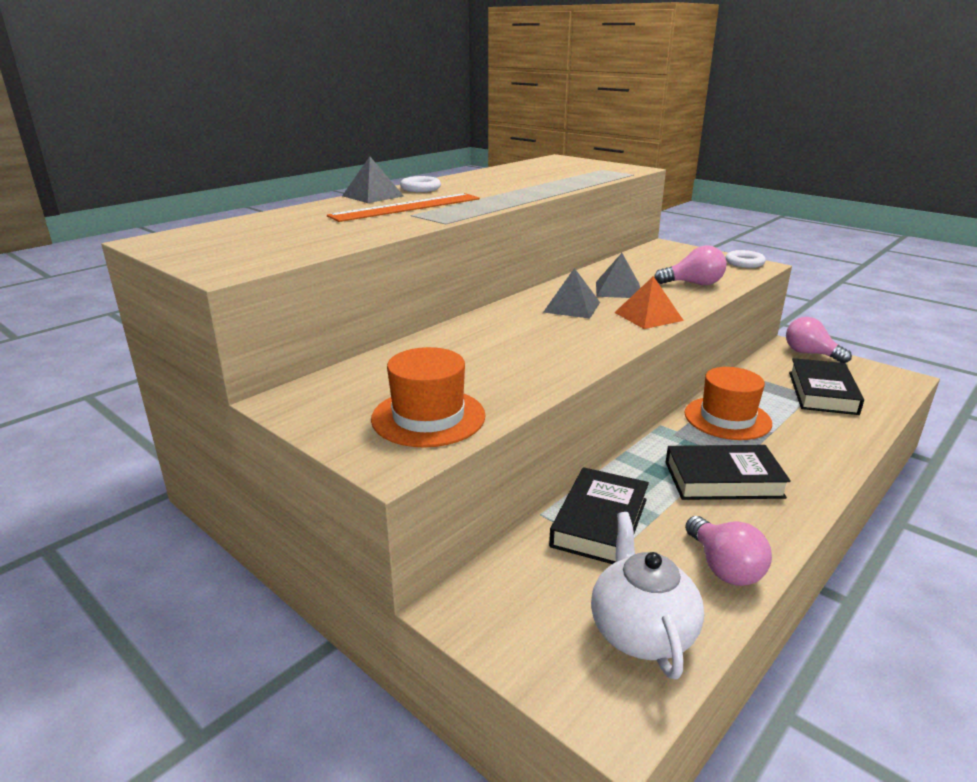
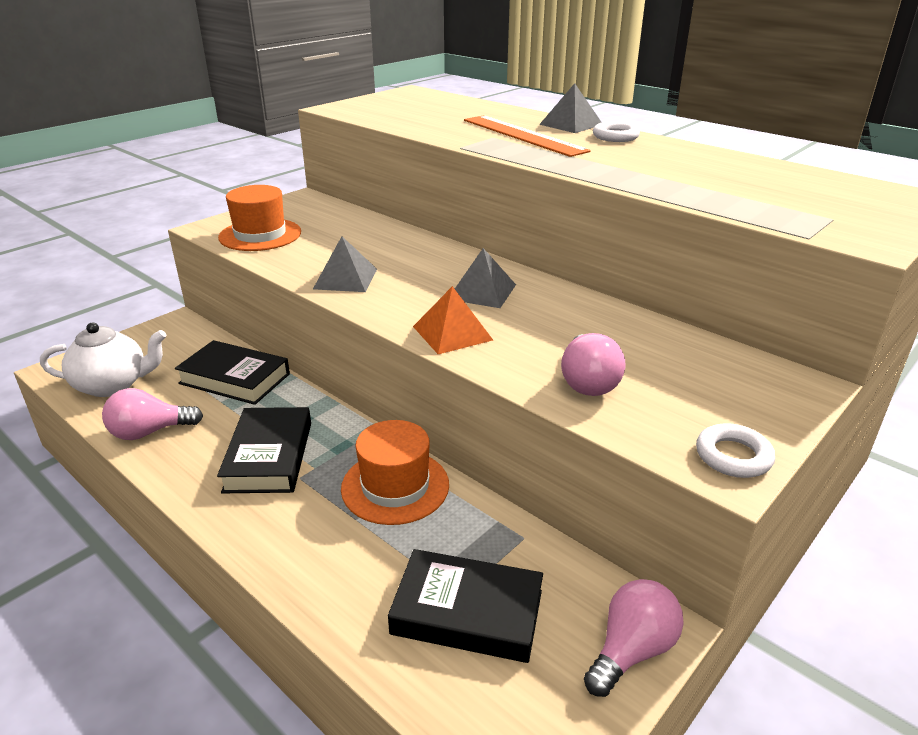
camera: 90 degrees right, 5 degrees up
(618, 289) = (548, 323): grey pyramid -> grey pyramid (345, 279)

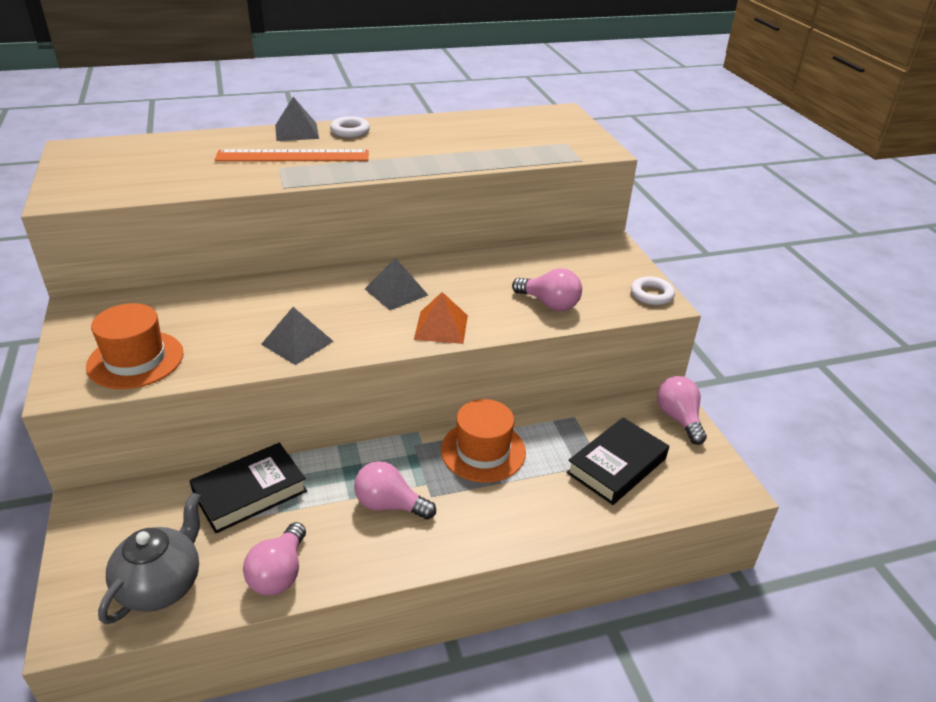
camera: 60 degrees left, 5 degrees up
(113, 385) = (161, 585): white teapot -> grey teapot
(269, 456) = (389, 505): black book -> pink light bulb

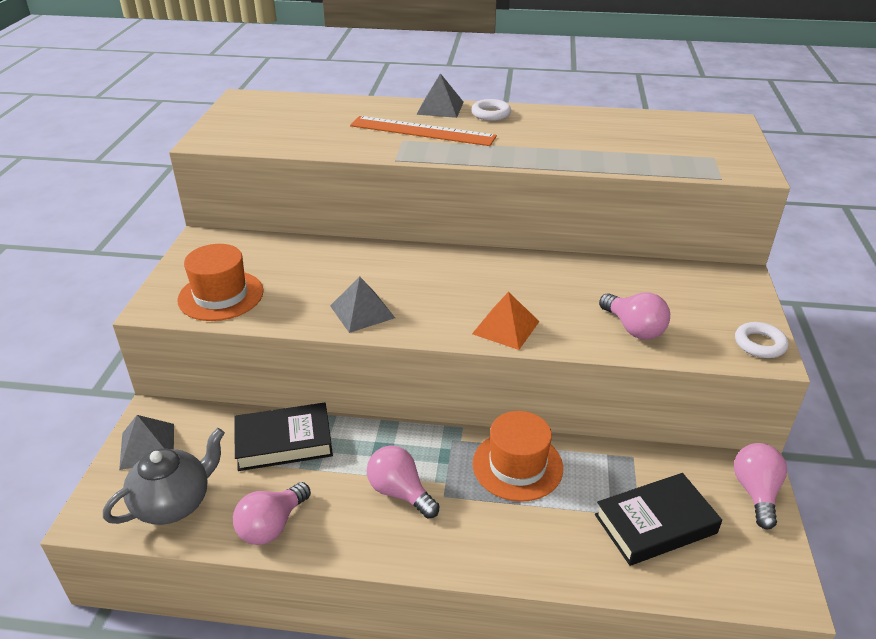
camera: 25 degrees right, 0 degrees up
(396, 292) = (480, 282): grey pyramid -> grey pyramid (147, 446)

